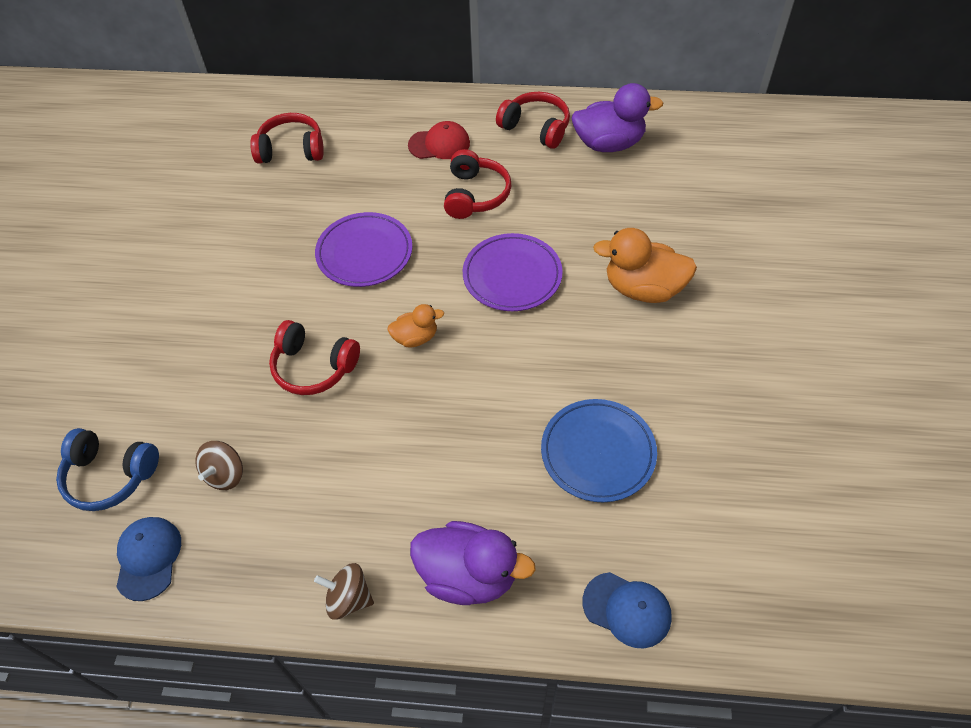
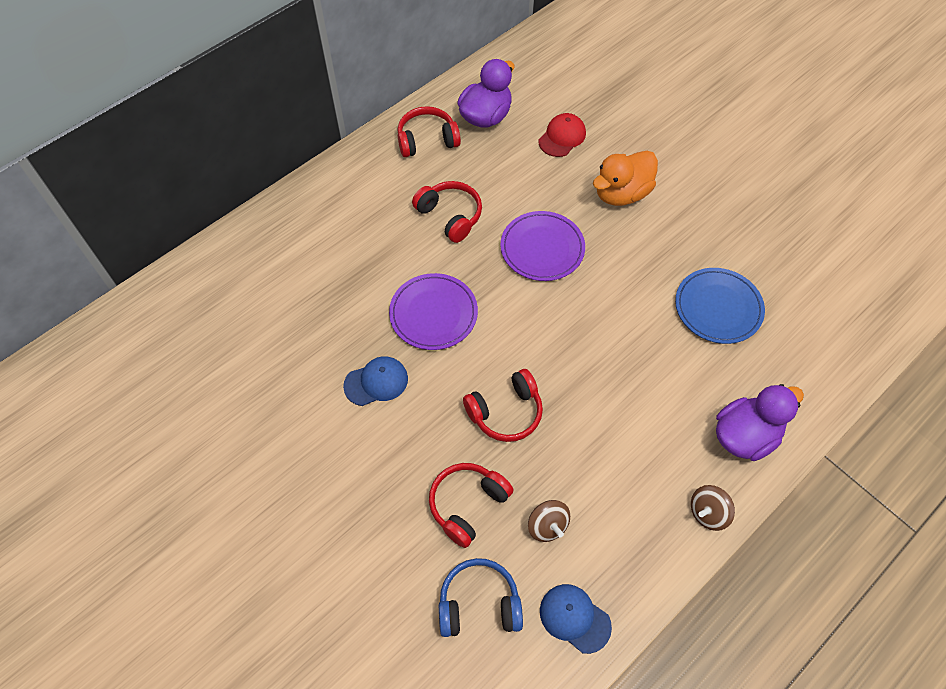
camera: 50 degrees left, 5 degrees up
(110, 476) = (479, 604): blue headphones -> blue headphones turned 150 degrees counterclockwise
(291, 149) = (277, 288): red headphones -> red headphones (467, 505)
(415, 337) = (540, 337): orange duck -> none
(439, 144) = (379, 200): red cap -> red cap (562, 137)
(627, 609) = (830, 373): blue cap -> blue cap (376, 382)

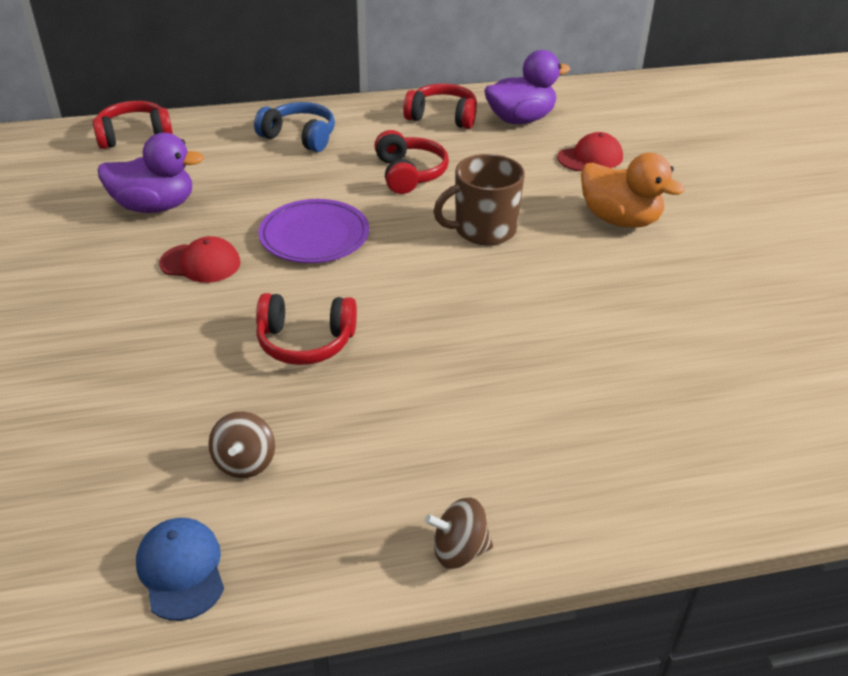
camera: 30 degrees right, 20 degrees down
(376, 382) = (200, 263): blue cap -> red cap
(467, 505) = (179, 400): red headphones -> red headphones (134, 136)
(479, 604) = (92, 495): blue headphones -> blue headphones (300, 137)
(542, 248) = (483, 230): purple plate -> brown mug
(621, 193) = (619, 220): orange duck -> orange duck turned 135 degrees counterclockwise
(718, 308) = (657, 356): blue plate -> none
(745, 436) = (585, 494): purple duck -> purple duck (155, 206)

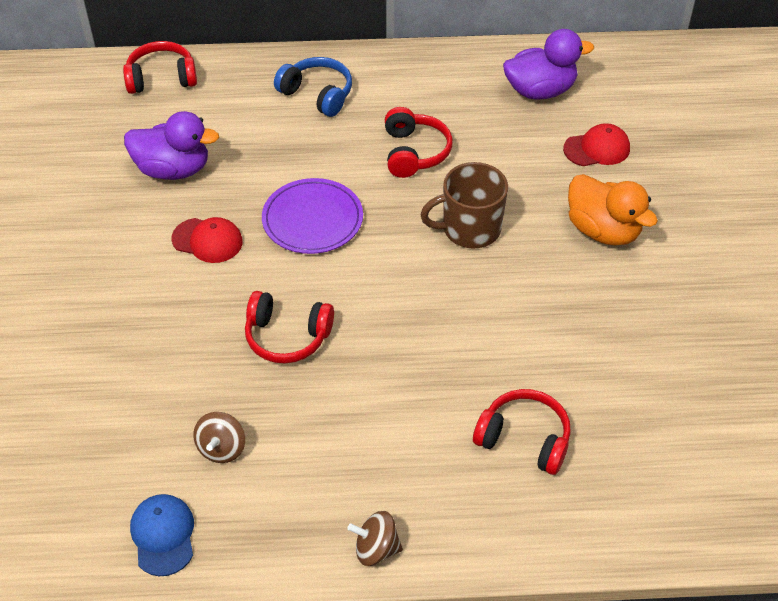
camera: 10 degrees right, 10 degrees up
(442, 117) = (462, 80): red headphones -> red headphones (524, 439)

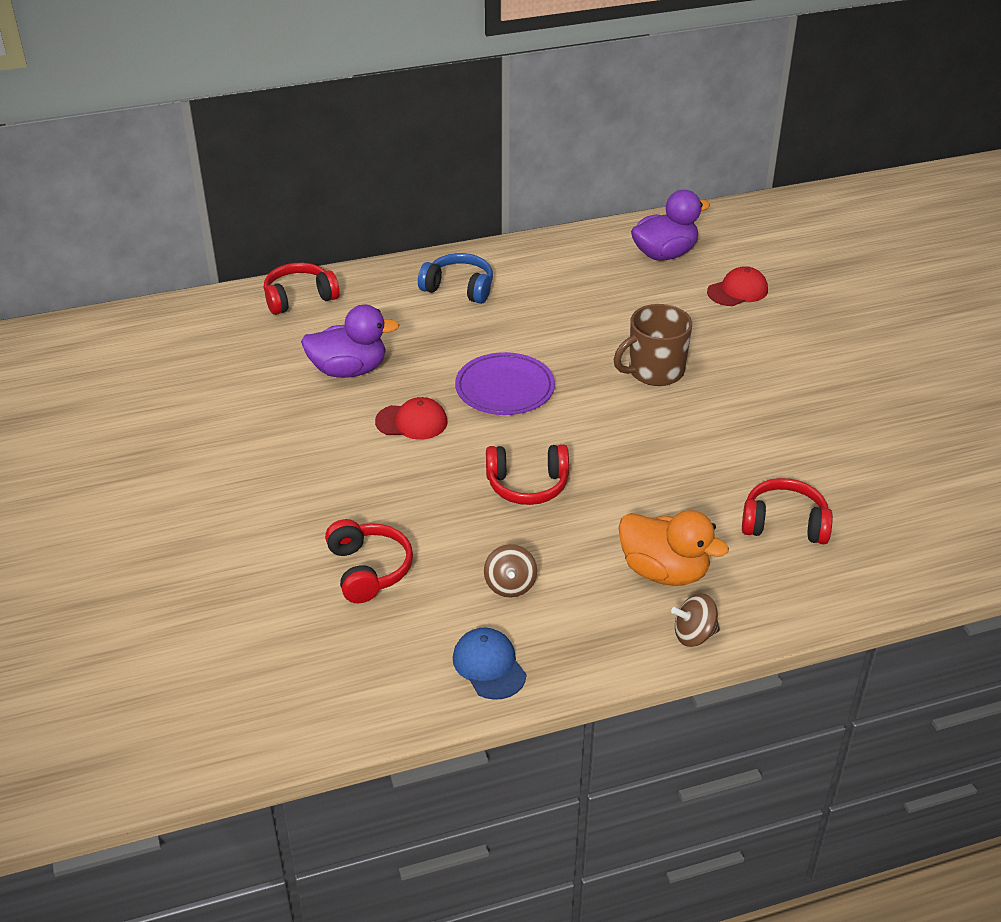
camera: 15 degrees left, 10 degrees down
(414, 152) = (573, 320): red headphones -> red headphones (368, 570)
(603, 230) = (774, 352): orange duck -> orange duck (664, 571)

